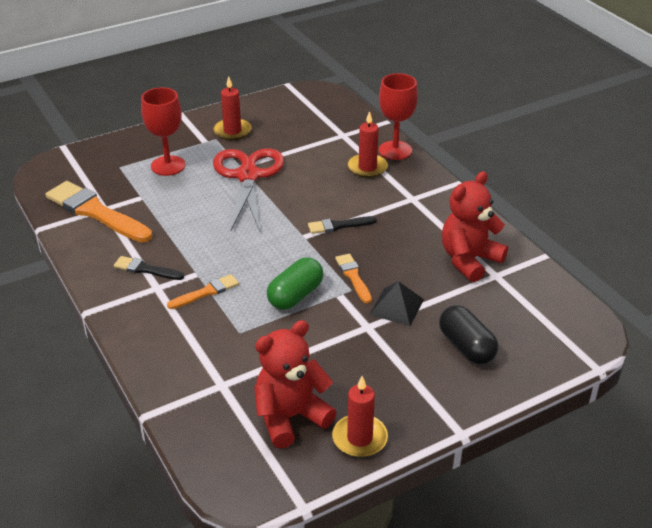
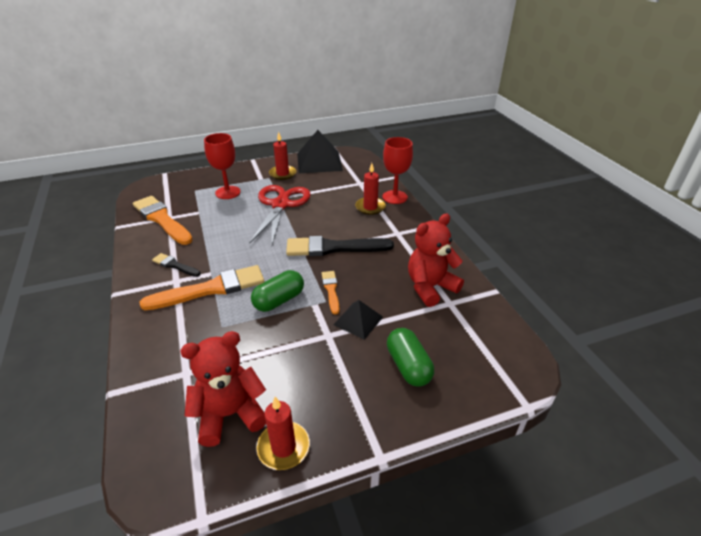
camera: 10 degrees right, 0 degrees up
(206, 292) = (211, 289): orange brush -> orange brush, size x1.96
(276, 108) = (319, 161): none -> black pyramid
(338, 226) = (333, 248): black brush -> black brush, size x1.96
(466, 347) = (408, 366): black capsule -> green capsule

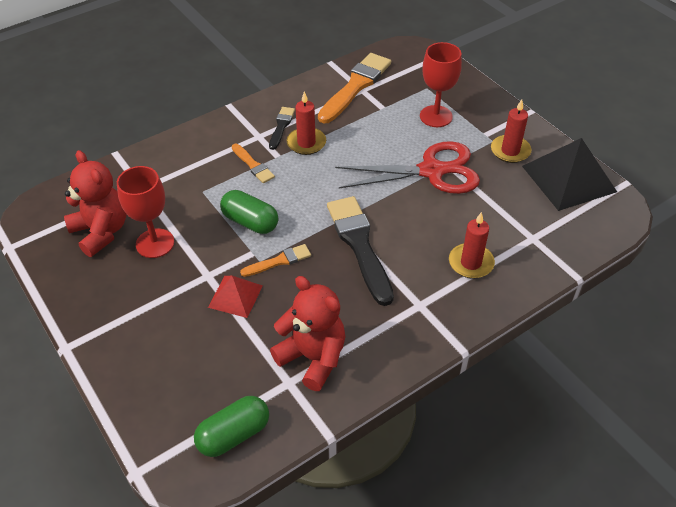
camera: 75 degrees right, 10 degrees up
(211, 289) = (253, 165): orange brush -> orange brush, size x0.51
(283, 447) = (71, 276): red candle -> red candle (306, 143)
(358, 320) = (235, 296): black pyramid -> red pyramid
(395, 197) = (514, 286): red goblet -> red goblet (155, 243)
(408, 366) = (176, 353): green capsule -> green capsule (234, 435)

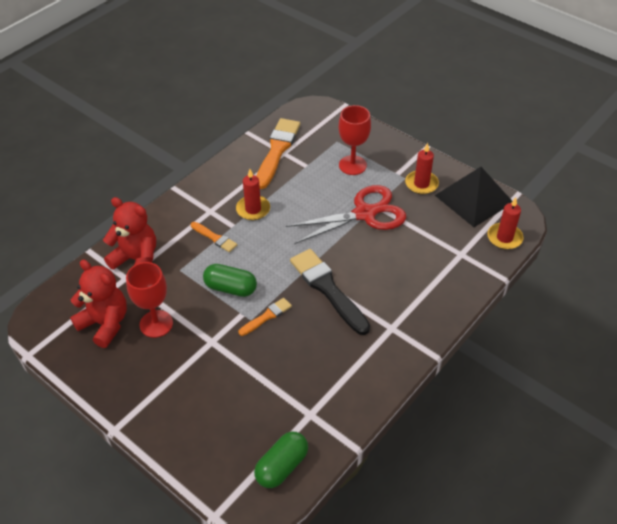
camera: 15 degrees left, 0 degrees up
(235, 296) = (241, 354): red pyramid -> none
(281, 126) = (226, 198): black brush -> none
(313, 358) = (322, 390): red teddy bear -> red teddy bear (136, 259)
(471, 263) = (420, 285): red candle -> red candle (504, 238)

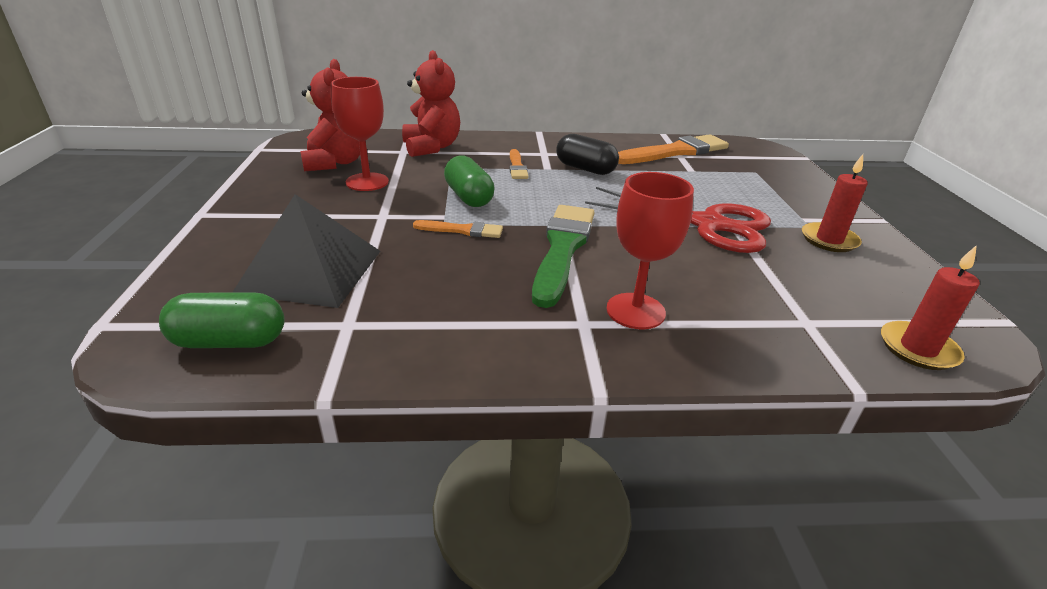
camera: 45 degrees right, 15 degrees down
(253, 209) = (585, 169): red candle -> black capsule
(327, 289) = (563, 249): black brush -> green brush
(352, 165) = (749, 191): red goblet -> red goblet (635, 311)
(474, 198) = (905, 287): black pyramid -> black pyramid (311, 271)

